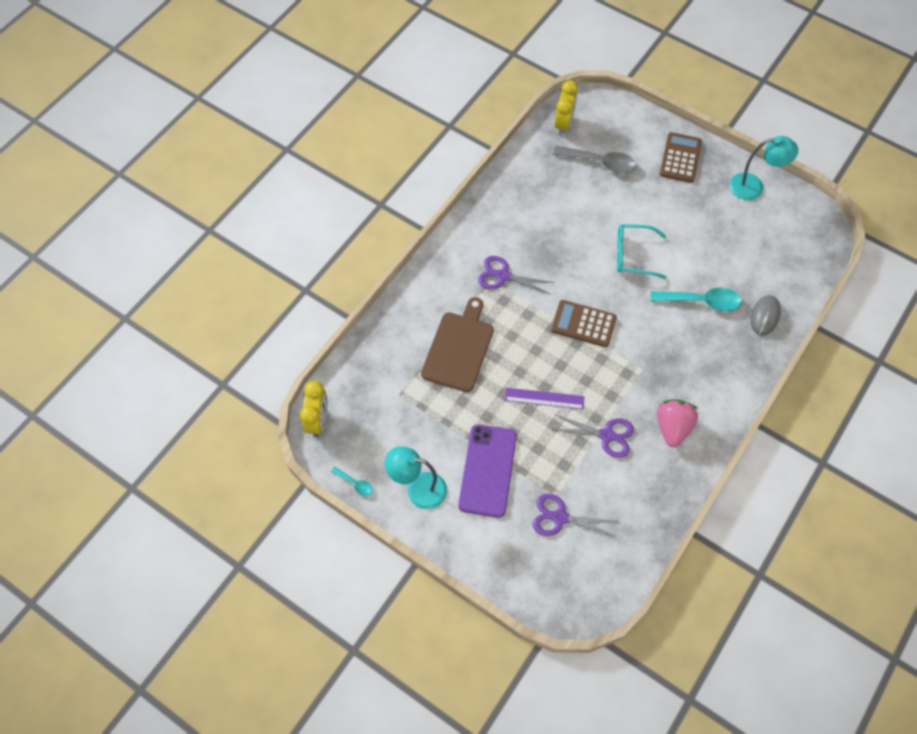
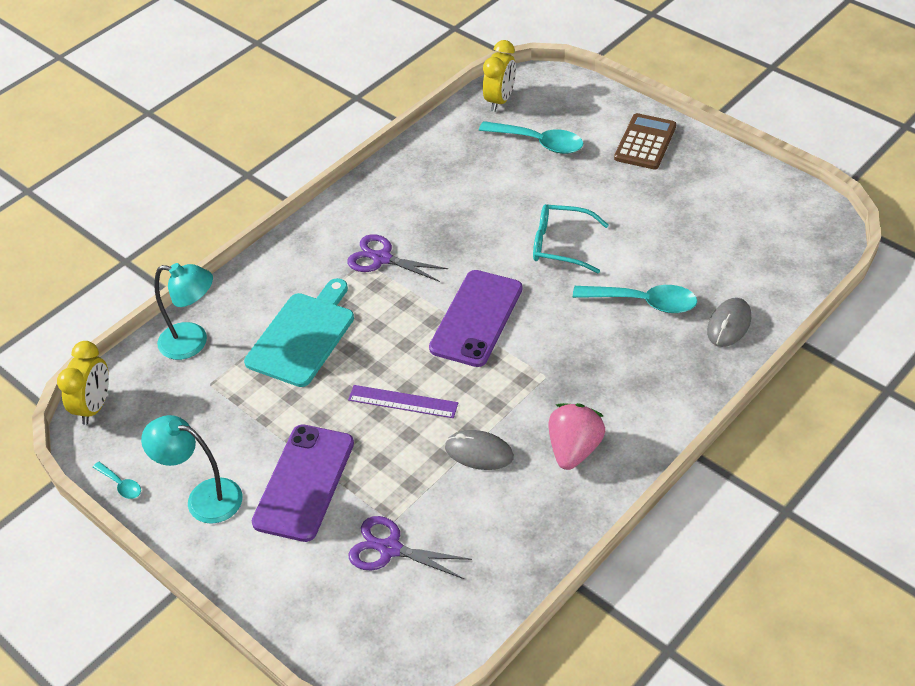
camera: 10 degrees right, 15 degrees down
(459, 348) = (303, 336): brown cutting board -> turquoise cutting board
(583, 324) = (476, 318): brown calculator -> purple phone
(600, 162) = (539, 142): grey spoon -> turquoise spoon
(606, 435) = (479, 452): purple scissors -> grey mouse
(753, 187) = (738, 178): turquoise lamp -> turquoise lamp (193, 342)

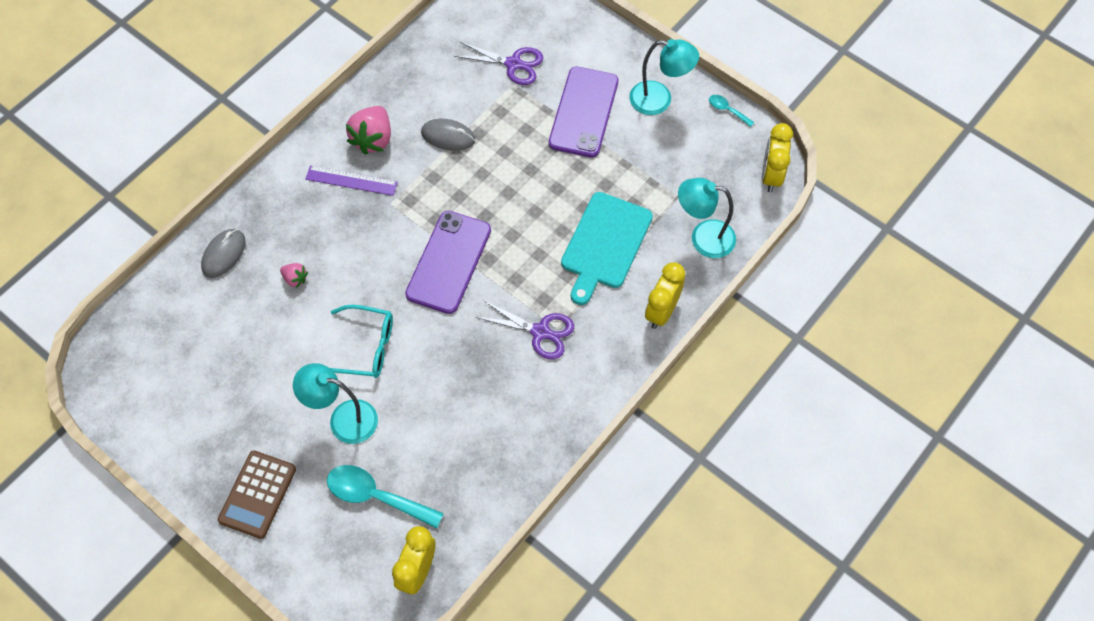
camera: 175 degrees right, 15 degrees up
(255, 276) = (662, 311): none -> yellow clock
(403, 401) = (511, 180): purple ruler -> purple ruler (351, 181)
(575, 192) = (343, 419): none -> turquoise lamp
(643, 302) = (295, 279): turquoise spoon -> pink strawberry

